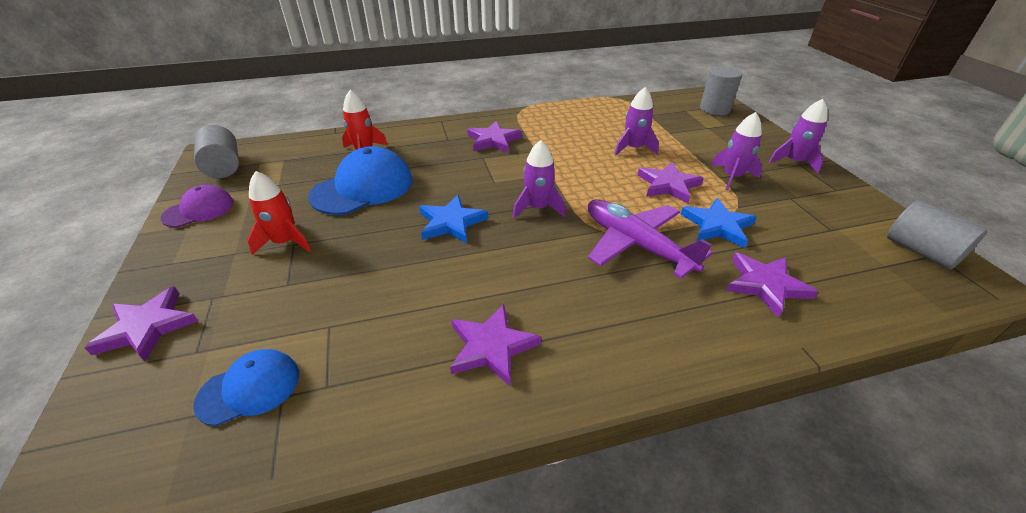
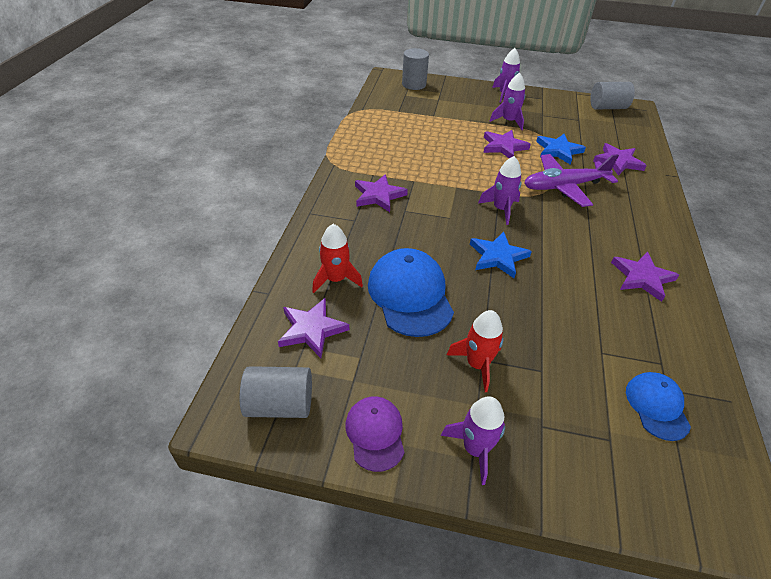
camera: 65 degrees left, 5 degrees up
(147, 327) = (570, 477): purple star -> purple star (312, 329)
(633, 148) = (445, 139): purple rocket -> purple rocket (475, 449)

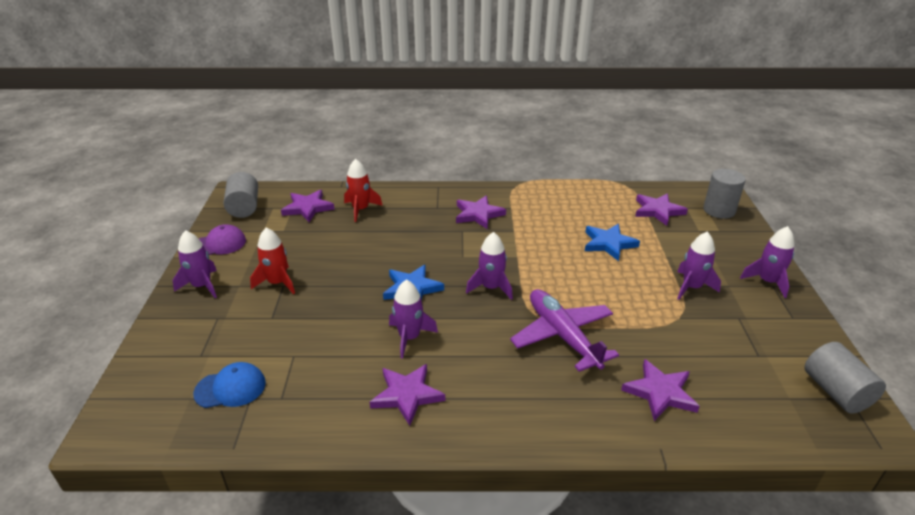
camera: 80 degrees right, 10 degrees down
(410, 295) = (350, 244): blue cap -> none
(503, 147) = (623, 285): purple star -> purple star (658, 211)
(558, 151) = (648, 332): blue star -> blue star (608, 244)
(570, 267) = (409, 337): none -> purple rocket

